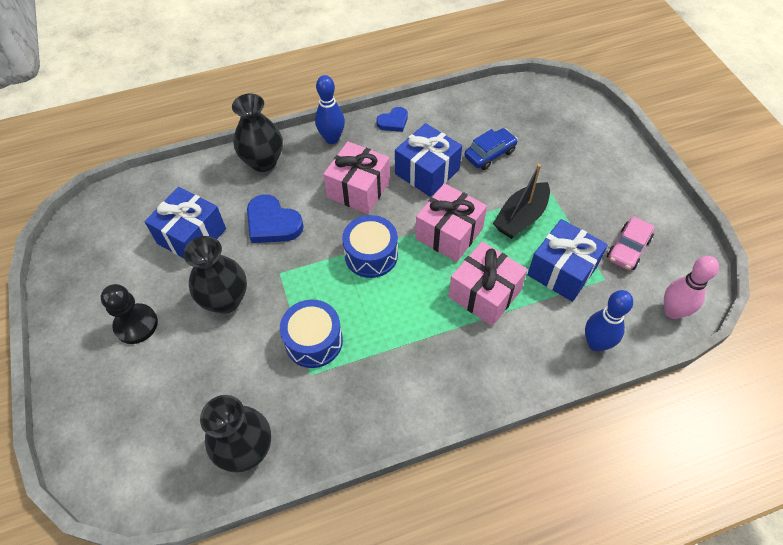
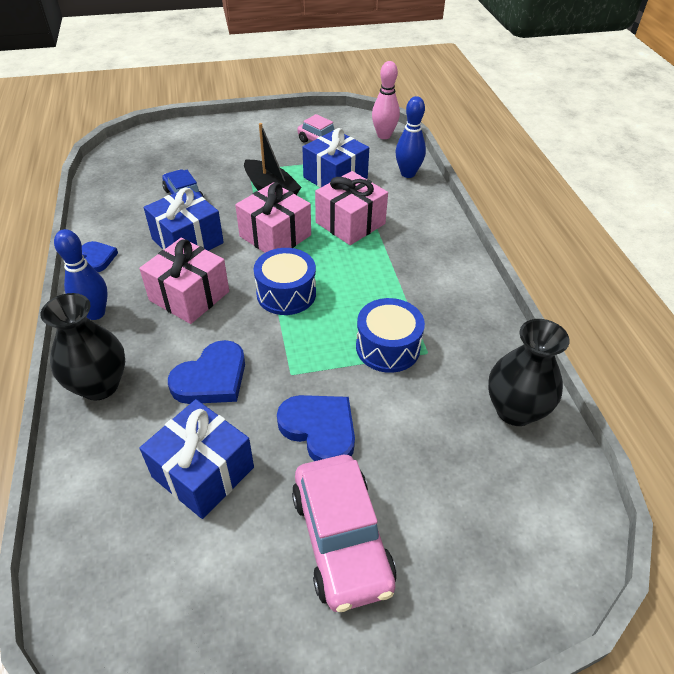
camera: 85 degrees left, 10 degrees down
(136, 324) = (341, 539): black pawn -> pink car
(226, 300) = (320, 430): black vase -> blue heart

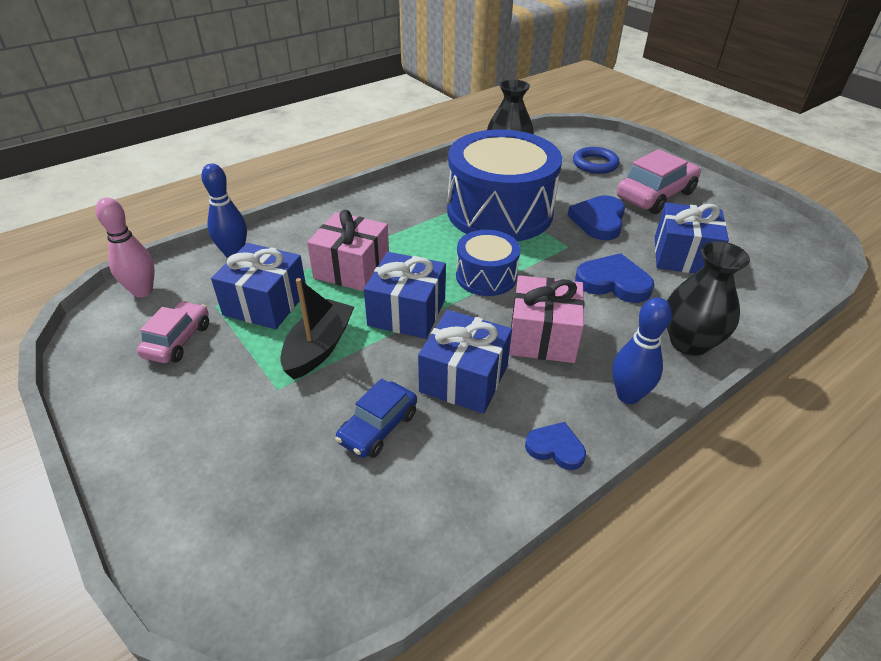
camera: 115 degrees left, 5 degrees down
(98, 258) = (555, 448): blue heart -> blue heart turned 75 degrees clockwise
(275, 236) = (407, 312): pink gift -> blue gift
(388, 347) = (499, 211): blue drum -> blue drum, size x1.99
(465, 515) = (595, 164): none -> blue ring

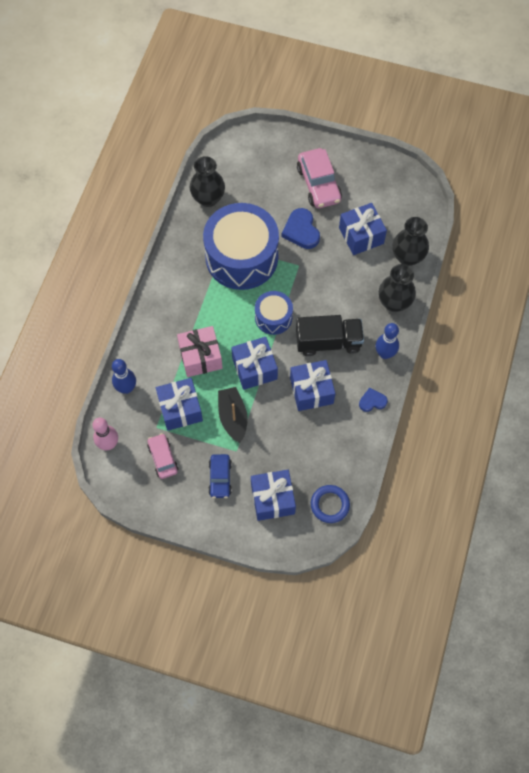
camera: 35 degrees left, 25 degrees up
(252, 489) = (272, 499): none -> blue gift
(378, 427) = (296, 439): blue car -> blue car (220, 478)
(542, 336) = (328, 342): pink gift -> black truck
(595, 164) = (265, 170): blue ring -> blue ring (330, 505)
(613, 282) = (338, 281): blue heart -> none
(655, 195) = (318, 184): pink car -> pink car turned 150 degrees clockwise
(746, 304) = (407, 257): none -> black vase

